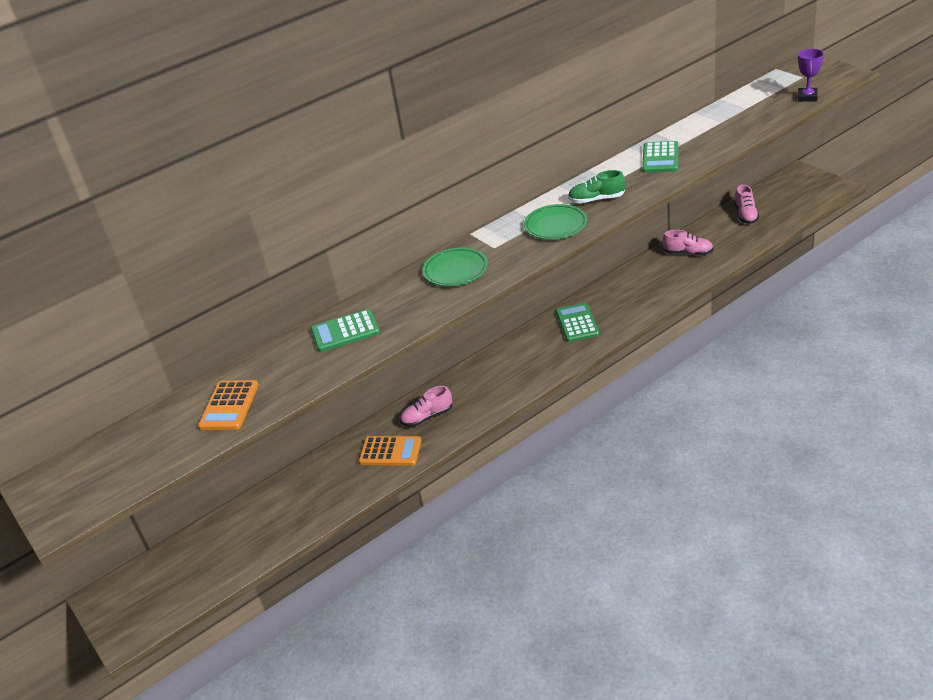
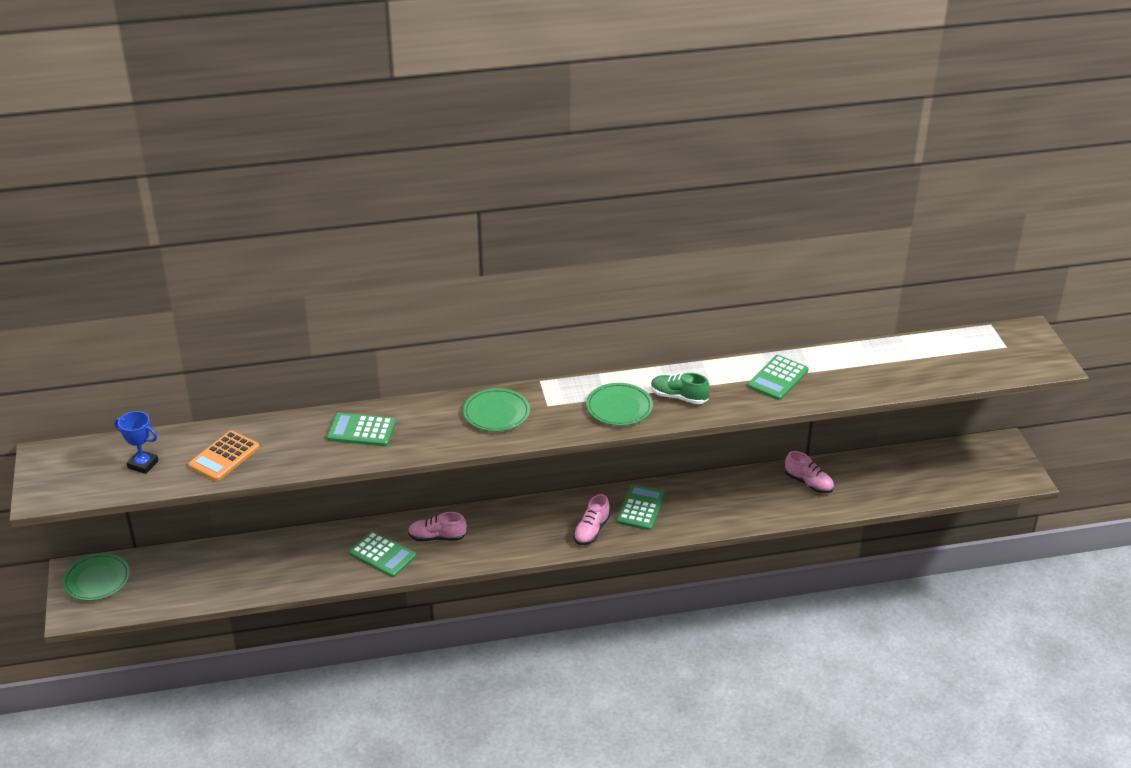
camera: 20 degrees right, 0 degrees up
(129, 595) = (97, 580): none -> green plate
(150, 447) = (143, 464): none -> blue trophy
(390, 451) = (382, 555): orange calculator -> green calculator
(746, 215) = (904, 467): pink shoe -> pink shoe (591, 531)
(807, 97) = (985, 374): purple trophy -> none

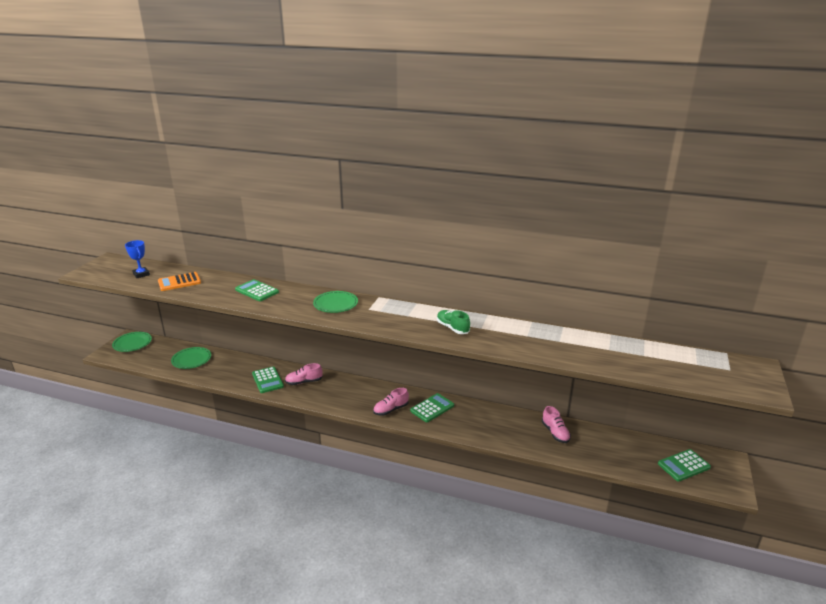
camera: 30 degrees right, 10 degrees down
(437, 537) = (304, 382): pink shoe -> pink shoe turned 45 degrees counterclockwise
(619, 408) = (409, 322): green plate -> green plate (191, 360)
(778, 378) = (530, 337): green calculator -> green calculator (683, 465)

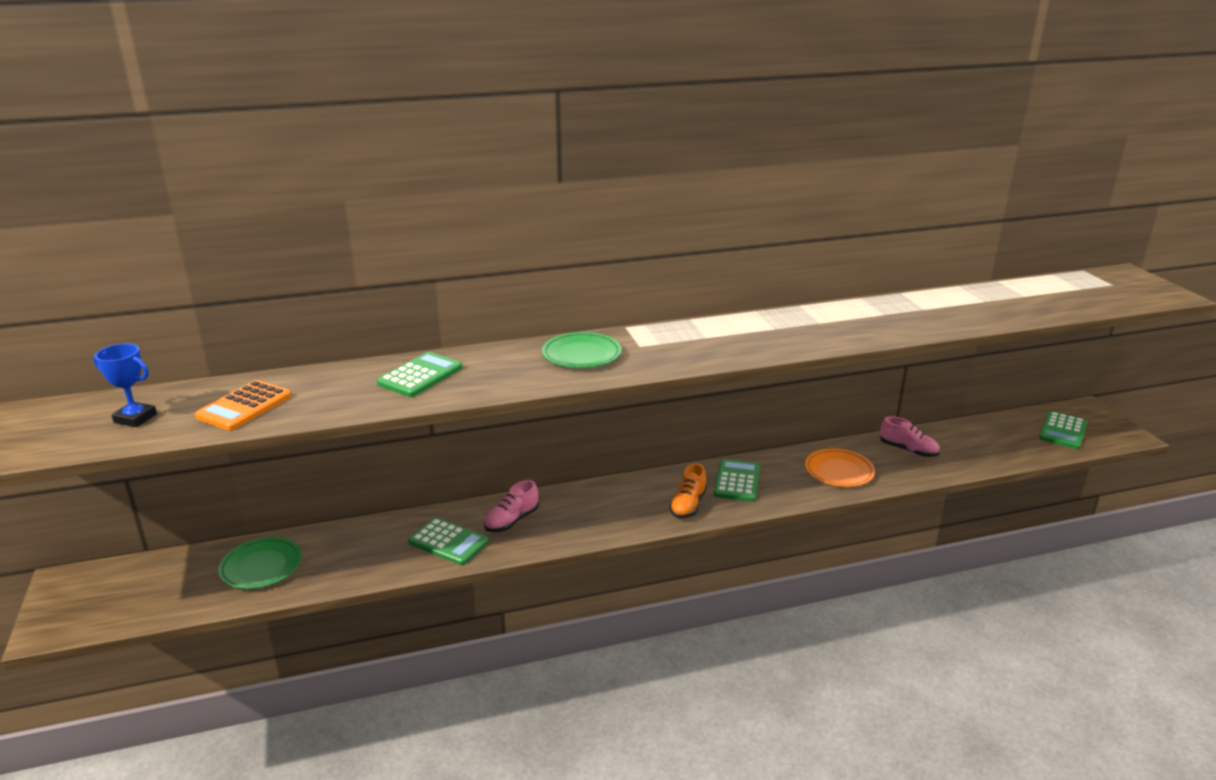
camera: 35 degrees left, 0 degrees up
(132, 343) = (90, 588): green plate -> none
(257, 291) = (420, 376): green calculator -> green calculator turned 120 degrees clockwise
(391, 410) = (688, 505): pink shoe -> orange shoe
(452, 328) = (787, 334): green shoe -> none
(495, 427) = (839, 471): none -> orange plate

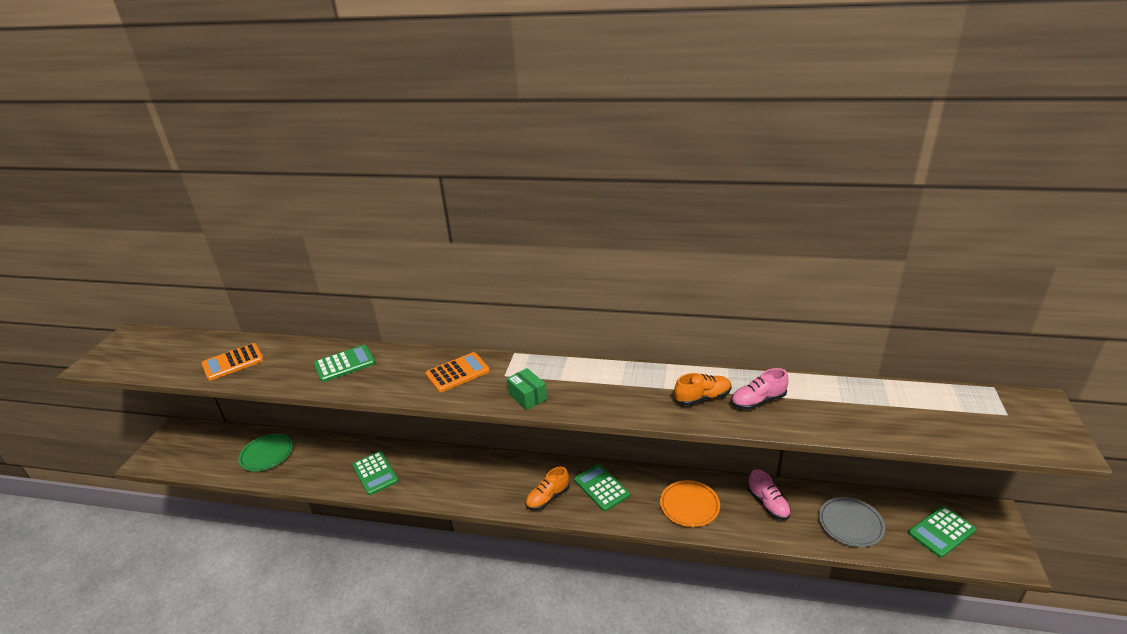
camera: 30 degrees right, 5 degrees up
(135, 418) = (177, 355): blue trophy -> none
(512, 521) = (424, 469): pink shoe -> pink shoe (758, 401)
(581, 355) = (458, 373): green plate -> orange calculator
(689, 357) = (527, 397): none -> green box
(737, 481) = (601, 487): green calculator -> green calculator turned 75 degrees counterclockwise
(865, 322) = (702, 398): none -> orange shoe
(990, 445) = (850, 524): none -> grey plate

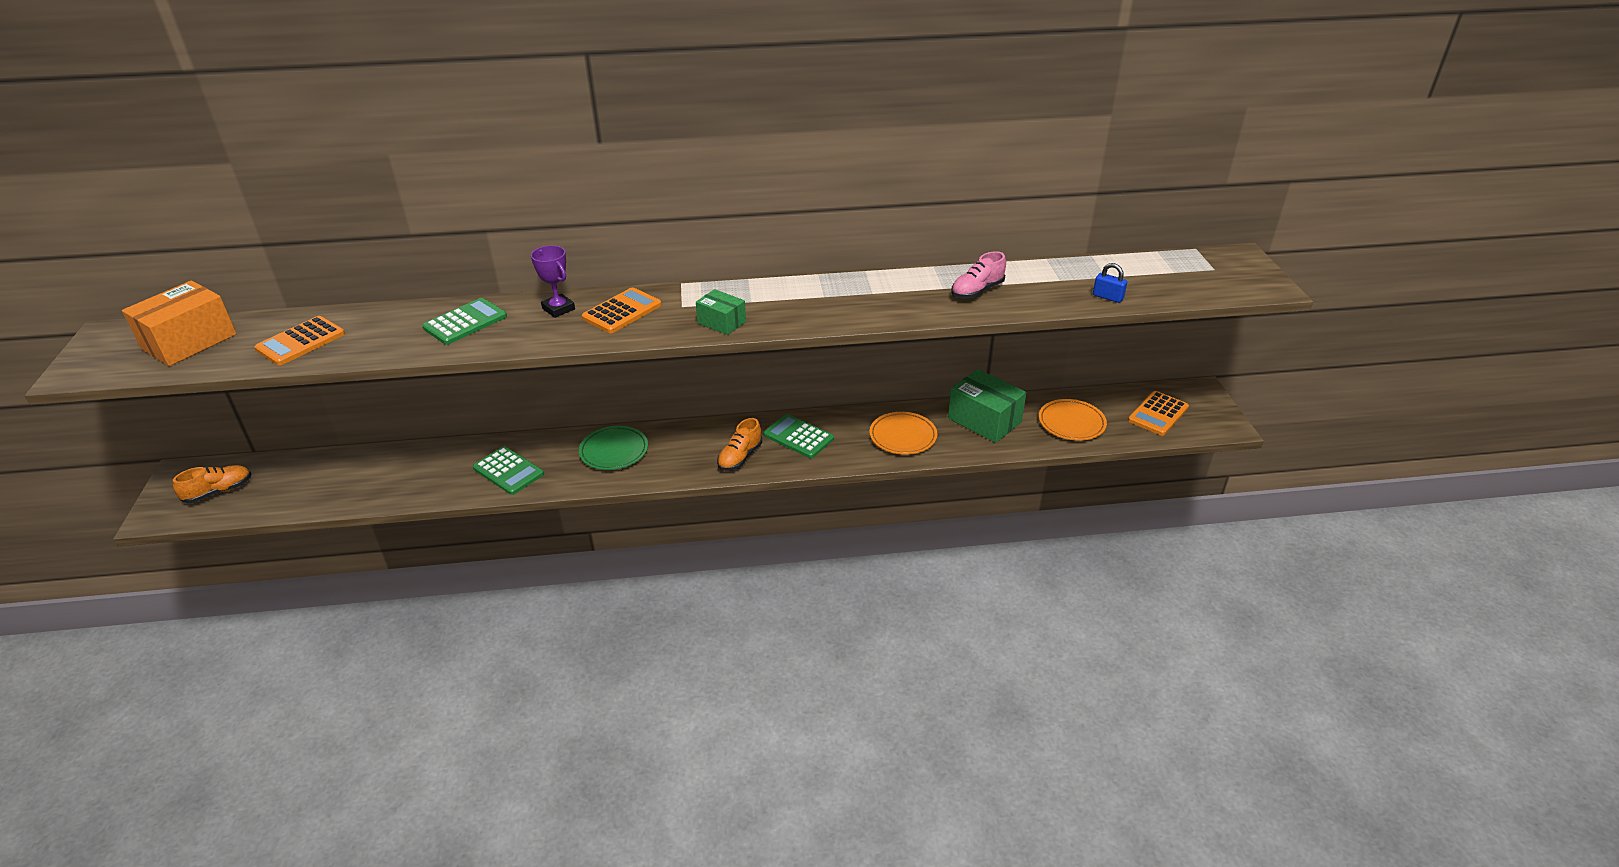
camera: 20 degrees left, 5 degrees up
(169, 350) = (189, 341): none -> orange box
(267, 454) = (342, 477): green plate -> green plate (614, 451)
(414, 362) = (558, 309): none -> purple trophy
(702, 398) = (918, 296): orange shoe -> orange shoe (219, 491)
(768, 504) = (984, 420): pink shoe -> green box
(850, 524) = (1071, 423): grey plate -> orange plate
(883, 429) = (1107, 297): none -> blue padlock
(941, 532) = (1158, 414): green calculator -> orange calculator

